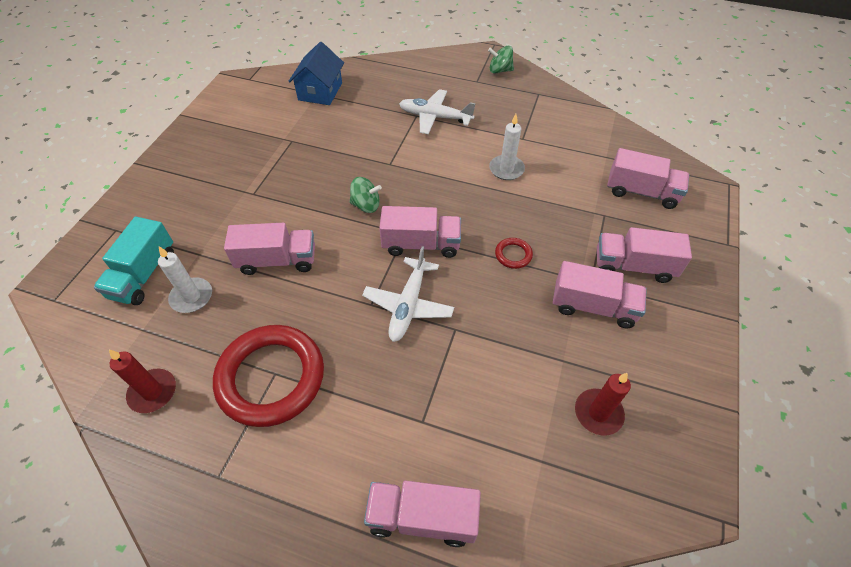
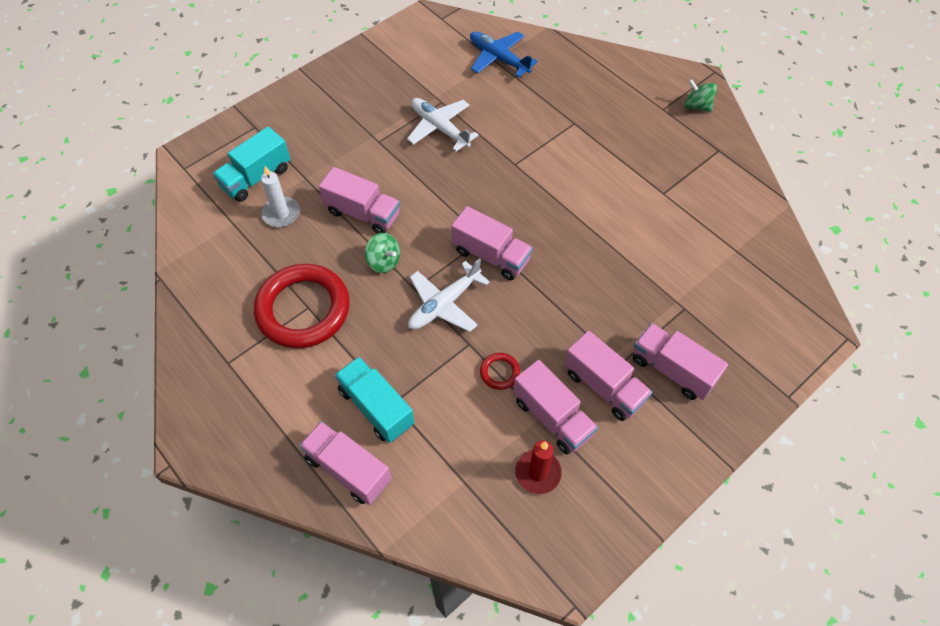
camera: 30 degrees right, 5 degrees up
(153, 392) = (216, 277): red candle -> none
(320, 91) = (499, 58): blue house -> blue plane
(366, 205) = (467, 196): green spinning top -> green spinning top (384, 261)
(408, 435) = (376, 407): none -> turquoise truck
(435, 117) = (591, 133): white plane -> white plane (440, 128)
(506, 169) = (622, 218): white candle -> none
(513, 255) = (566, 304): red ring -> red ring (499, 372)
(641, 192) = (742, 303): pink truck -> pink truck (552, 417)

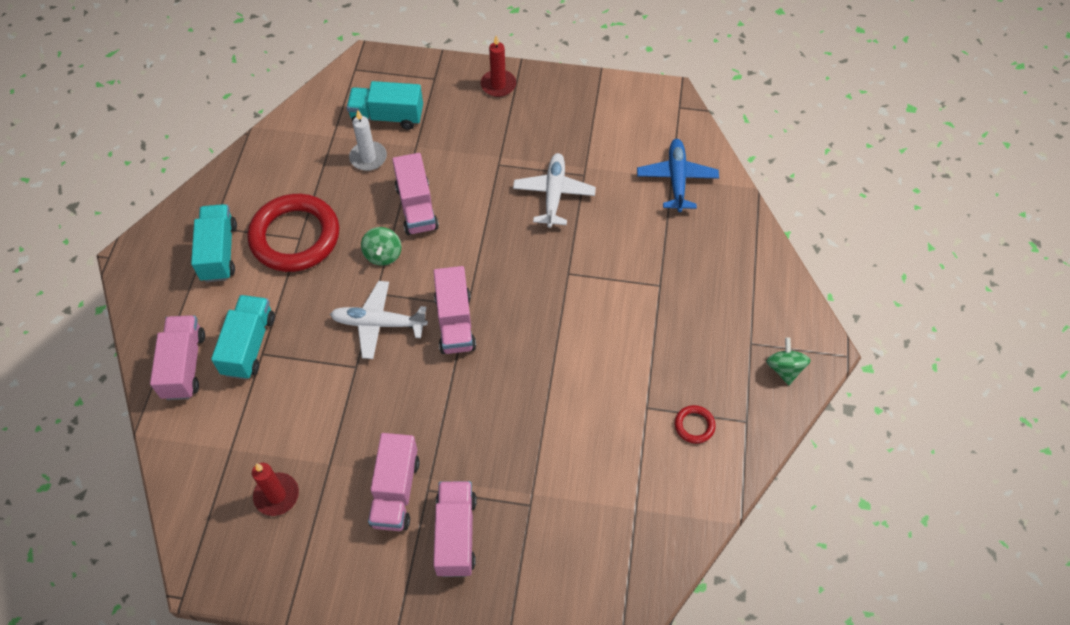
camera: 50 degrees right, 0 degrees up
(259, 373) = (219, 252): none -> turquoise truck
(307, 95) = (498, 85): none -> red candle
(499, 372) = (346, 406): red ring -> red ring (694, 425)
(552, 417) = (335, 472): pink truck -> none

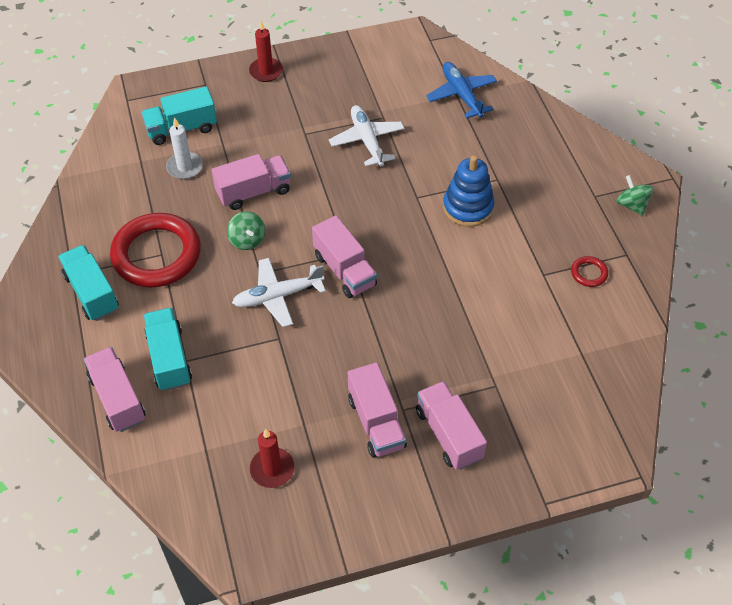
camera: 25 degrees left, 5 degrees down
(416, 207) = (254, 192): pink truck -> pink truck turned 75 degrees counterclockwise
(612, 304) = (468, 207): none -> blue stacking toy

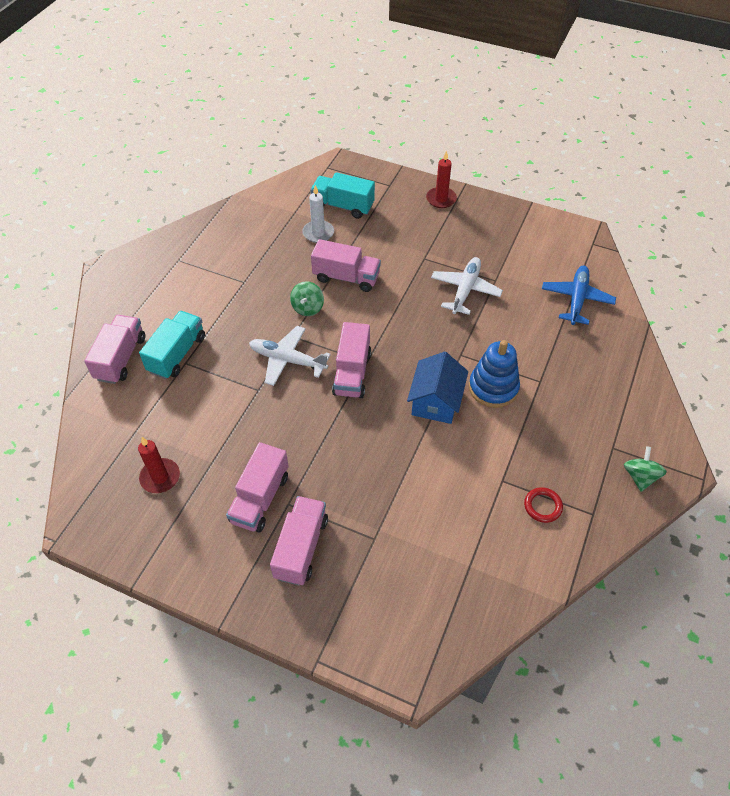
camera: 40 degrees right, 0 degrees up
(92, 293) = (177, 279): turquoise truck -> none
(156, 254) = (241, 280): red ring -> none
(435, 248) = (436, 401): none -> blue house

